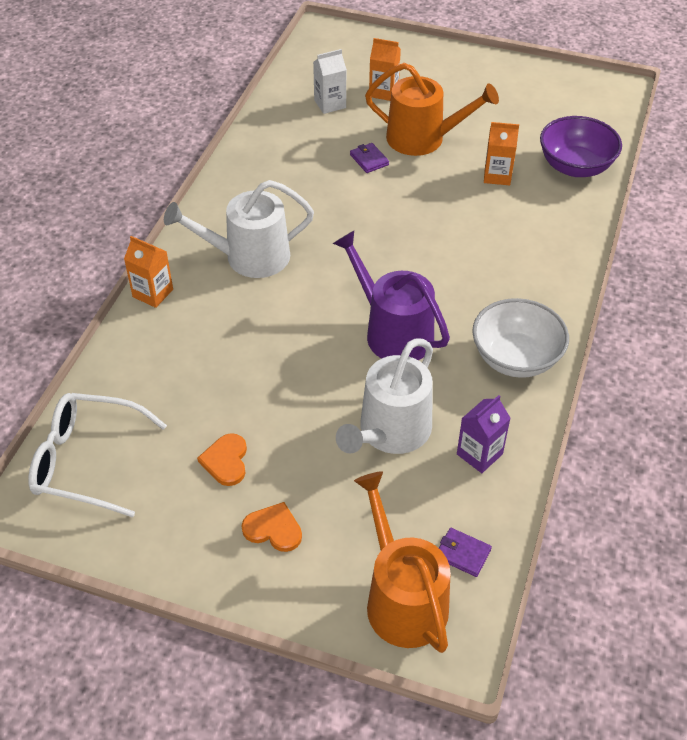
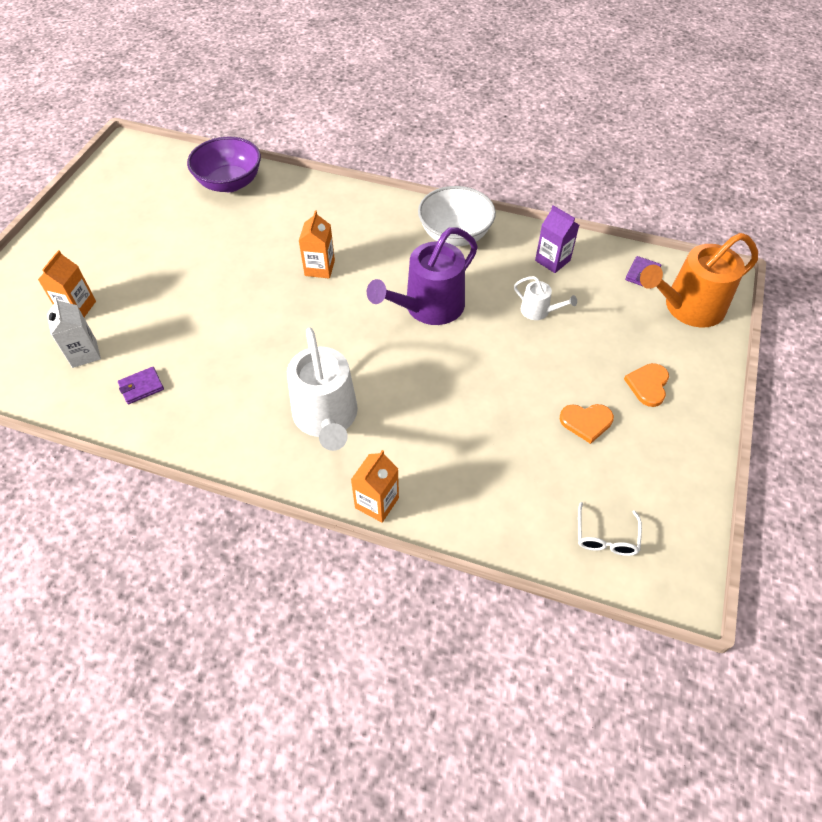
camera: 90 degrees left, 5 degrees up
(87, 461) = (606, 537): white glasses -> white glasses, size x0.51
(369, 160) = (190, 321): purple wallet -> purple wallet (141, 387)
(390, 432) = (538, 311): white watering can -> white watering can, size x0.48
(423, 138) = (166, 279): orange watering can -> none
(497, 175) = (232, 231): orange carton -> orange carton (319, 268)

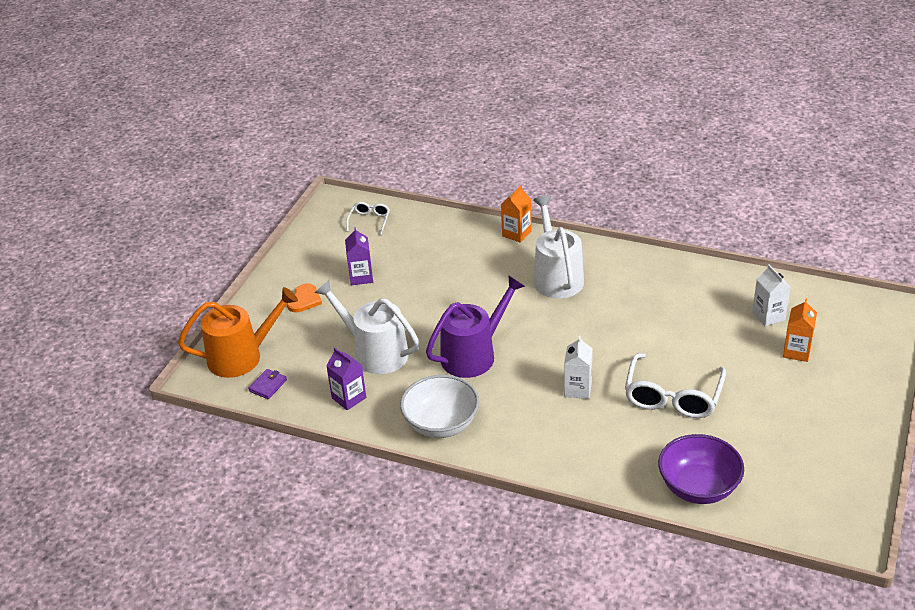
camera: 175 degrees left, 15 degrees down
(141, 387) = (708, 294): purple wallet -> none
(226, 260) = (673, 396): none -> white glasses
(319, 268) = (577, 389): orange carton -> white carton
(538, 311) = (375, 352): white watering can -> white watering can, size x2.09
(586, 422) = (361, 277): orange heart -> purple carton

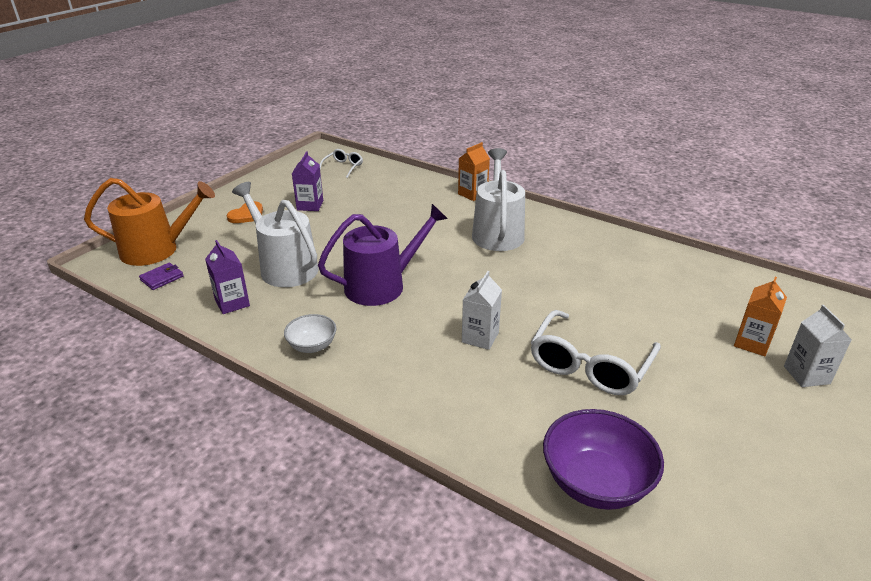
camera: 10 degrees right, 5 degrees down
(441, 424) = (312, 346): white bowl -> white bowl, size x0.56
(768, 316) = (721, 302): white carton -> white carton (806, 375)

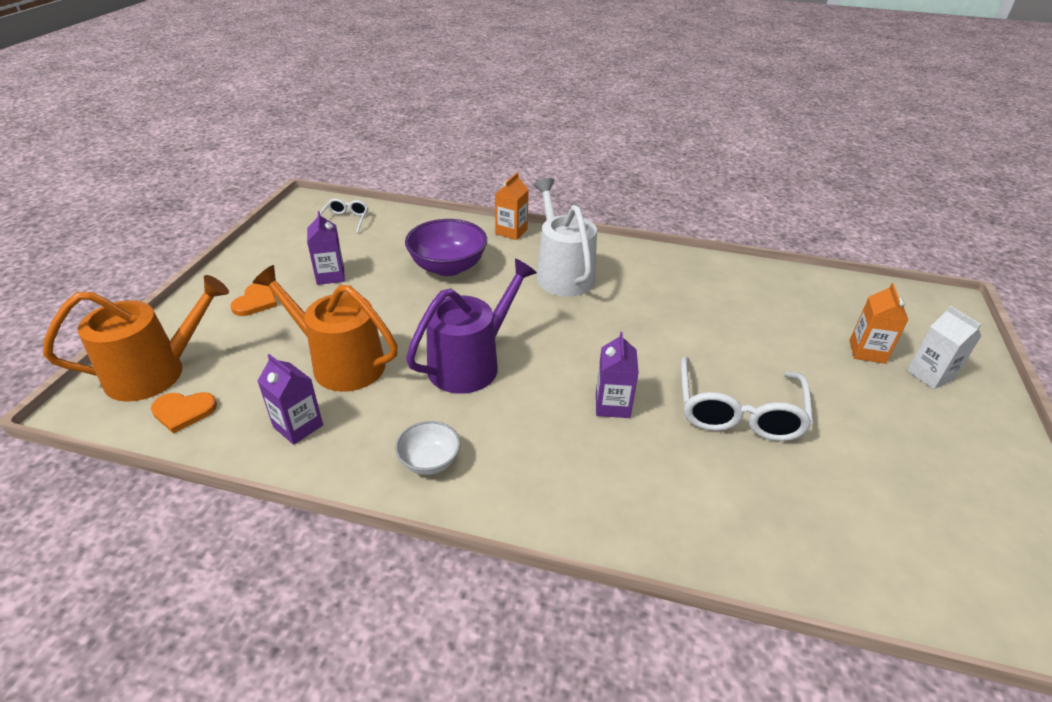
camera: 20 degrees left, 5 degrees up
(162, 278) = (183, 411): purple wallet -> orange heart
(284, 267) = (341, 363): white watering can -> orange watering can
(480, 337) = (612, 405): white carton -> purple carton
(596, 482) = (819, 550): purple bowl -> purple bowl (448, 267)

